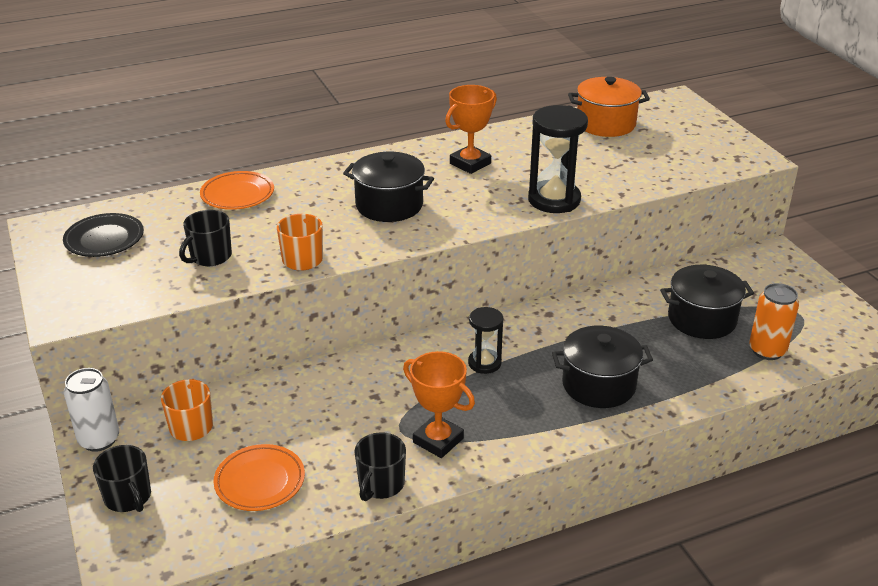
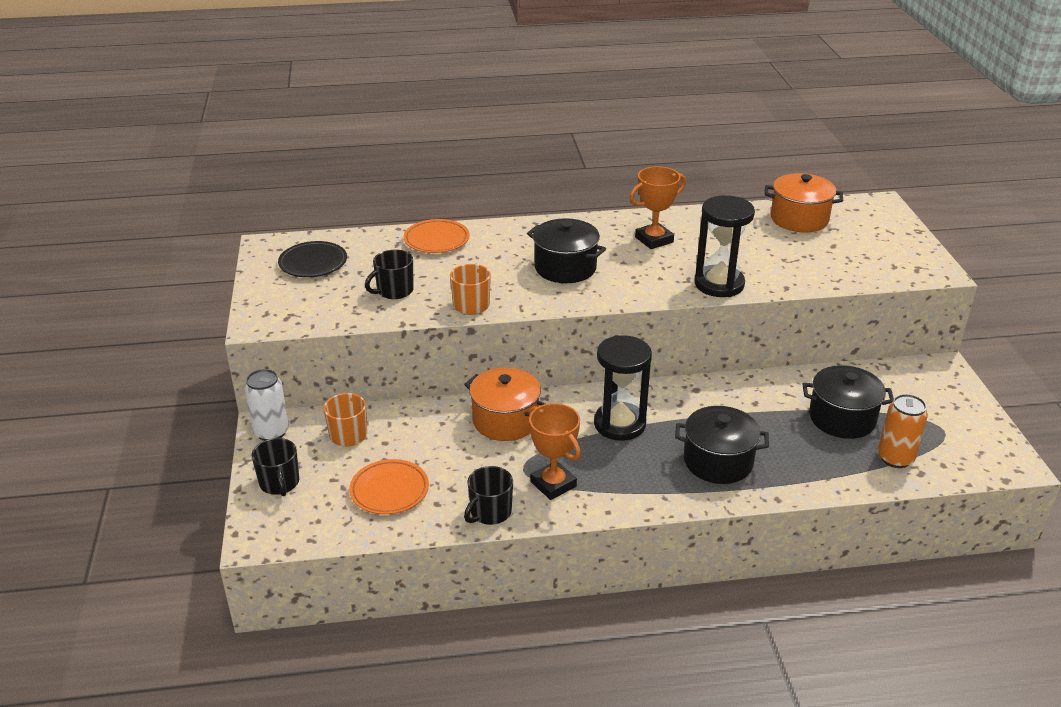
camera: 15 degrees right, 0 degrees up
(362, 380) = (505, 421): none -> orange pot
(484, 363) = (619, 424): black hourglass -> black hourglass, size x1.69

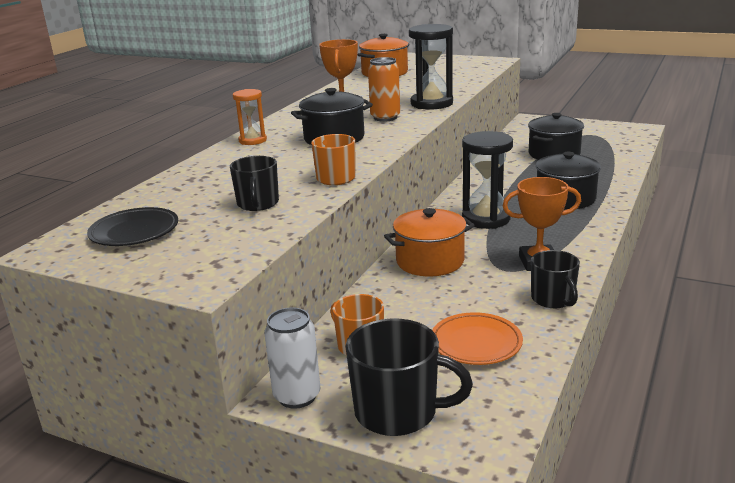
camera: 55 degrees left, 10 degrees down
(279, 483) = (398, 412): black mug -> black mug, size x1.55
(436, 240) = (203, 172): orange plate -> none
(523, 231) = (252, 140): none -> orange hourglass
(895, 458) = (608, 152): orange can -> orange can (385, 118)

